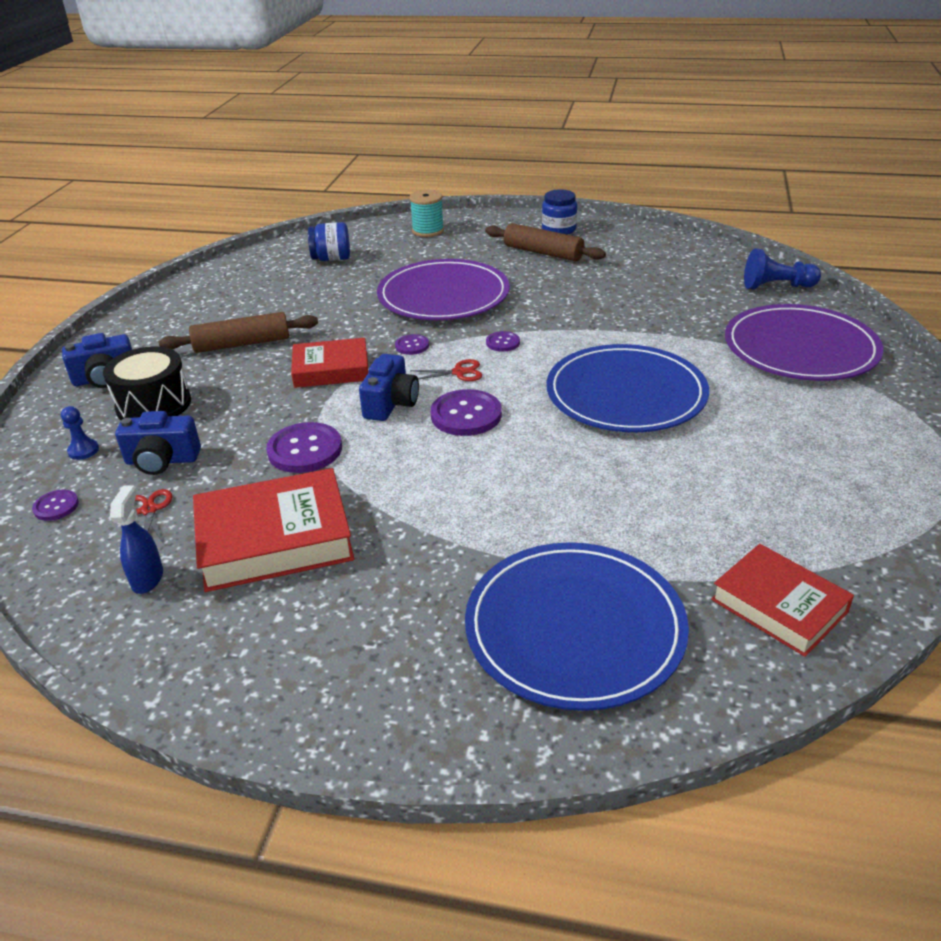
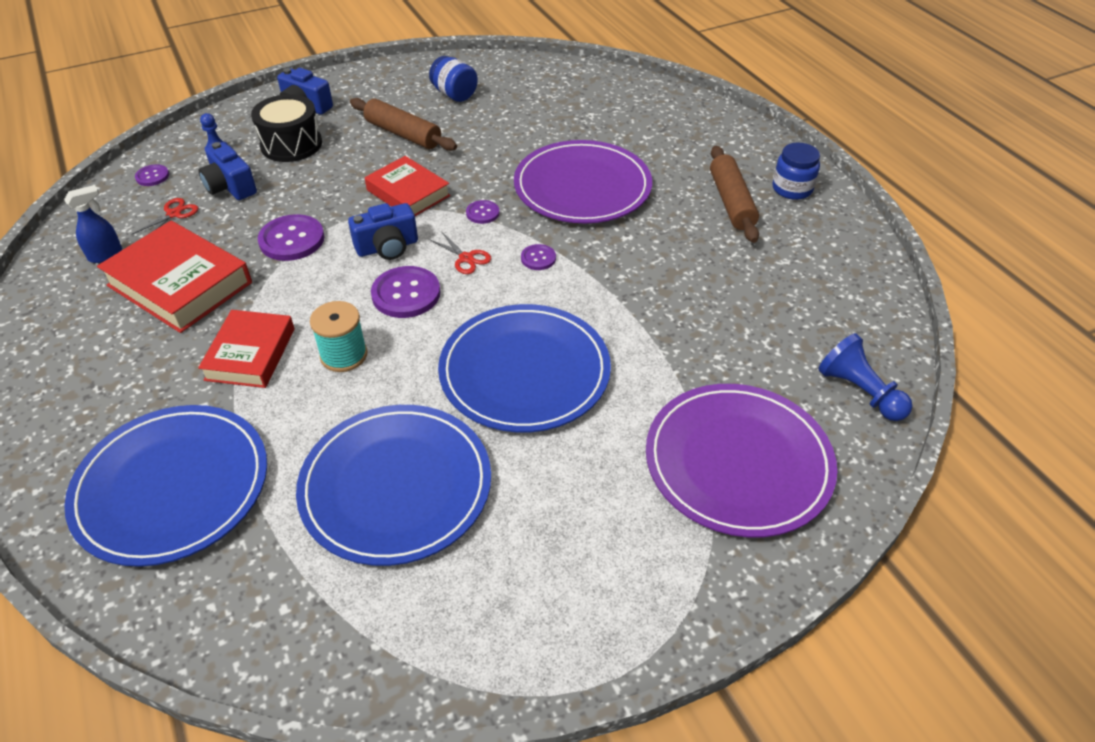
camera: 50 degrees right, 10 degrees up
(331, 259) = (576, 100): blue jar -> blue jar (454, 94)
(428, 231) = (688, 119): turquoise spool -> turquoise spool (344, 355)
(694, 496) = (396, 486): none -> blue plate
(779, 605) = (274, 607): red book -> red book (250, 354)

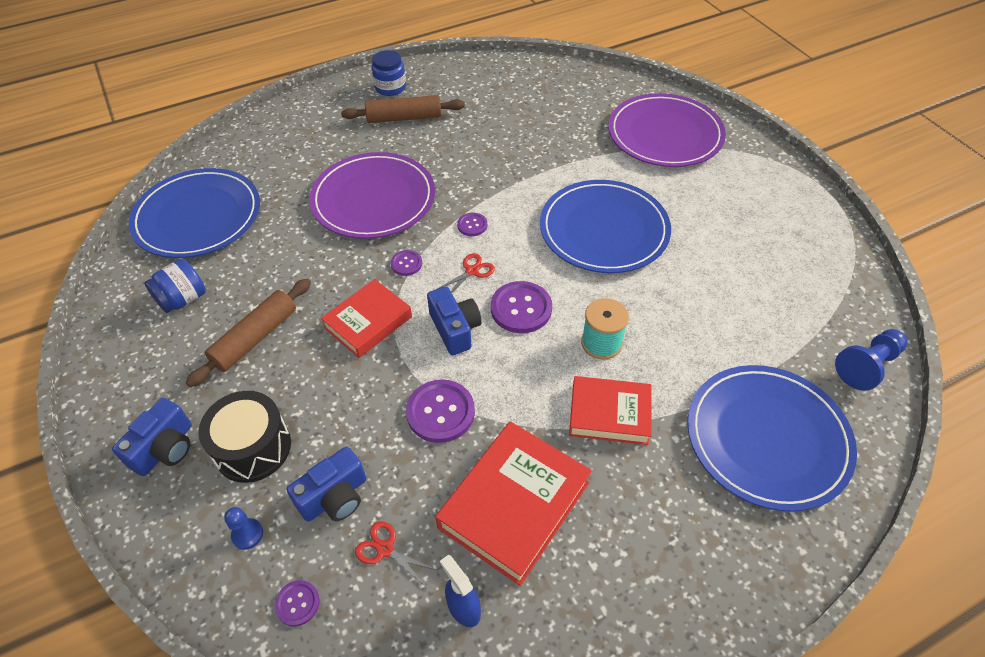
camera: 90 degrees left, 5 degrees up
(396, 486) = (726, 293): blue plate -> blue plate (198, 216)
(859, 391) = (598, 83): blue pawn -> blue pawn (867, 366)

